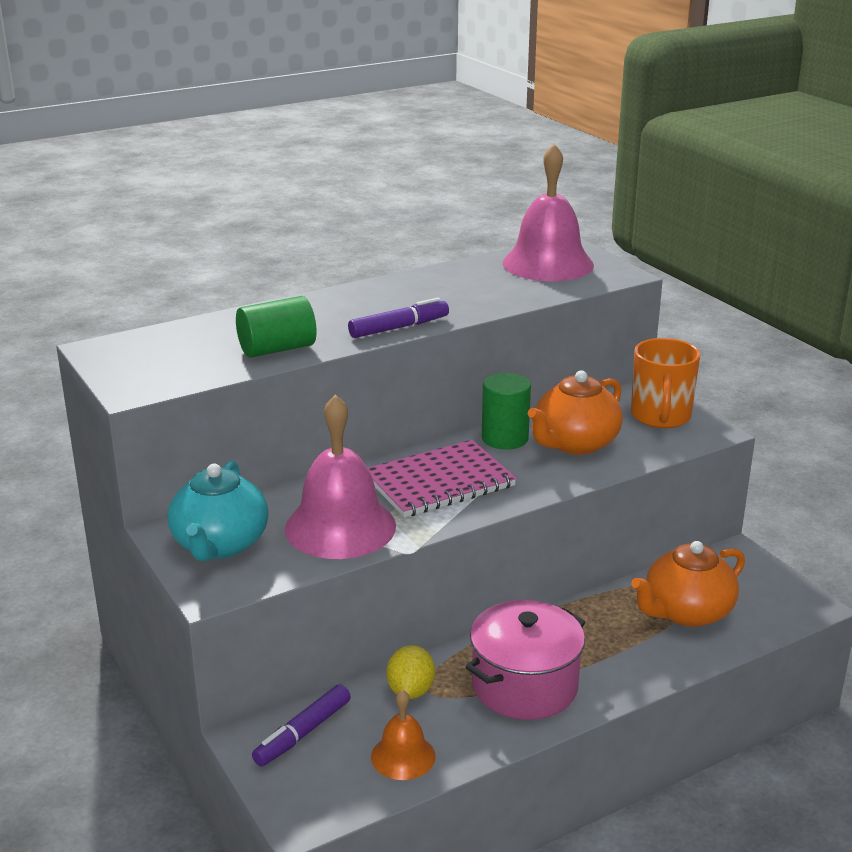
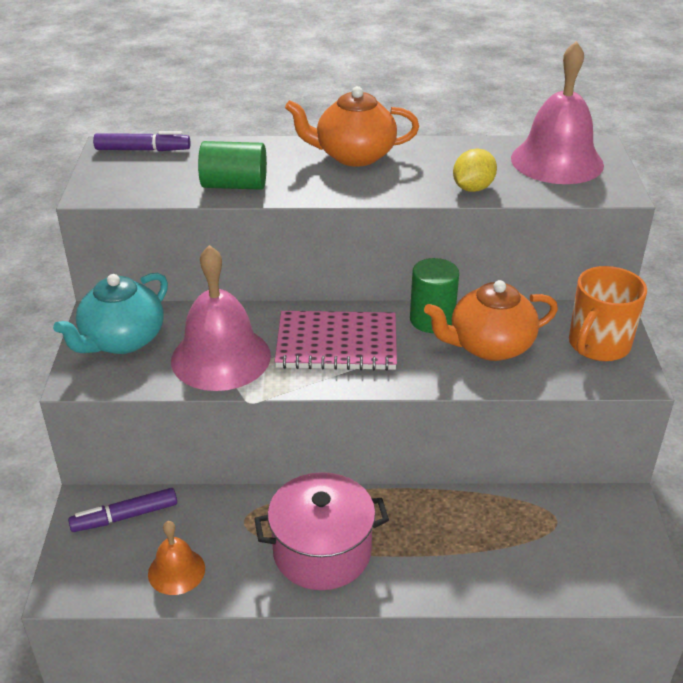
camera: 30 degrees right, 10 degrees up
(399, 328) = (352, 192): purple marker -> purple marker (143, 150)
(410, 691) = (231, 515): yellow lemon -> yellow lemon (473, 188)
(686, 612) = (523, 542): orange teapot -> orange teapot (353, 156)

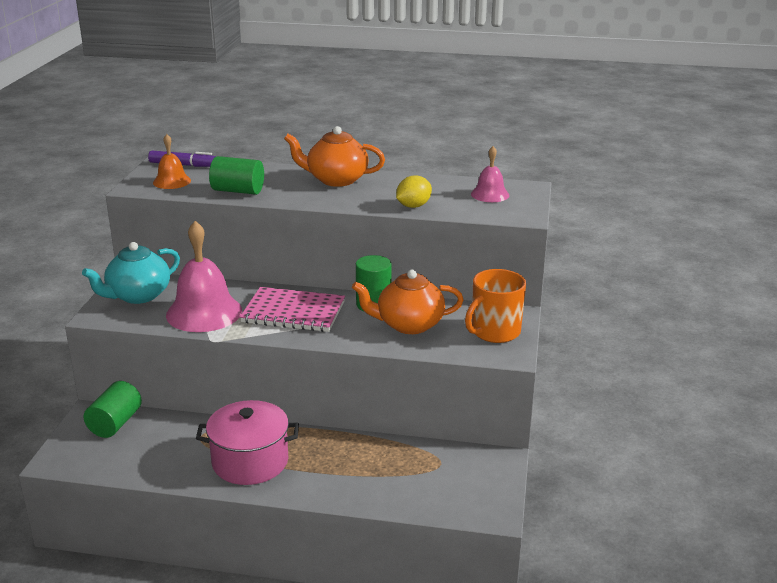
camera: 10 degrees right, 10 degrees down
(125, 516) = (115, 423): purple marker -> green cylinder
(176, 571) = (138, 460): orange bell -> orange bell (172, 181)
(557, 161) = (490, 194): pink bell -> pink bell, size x0.53

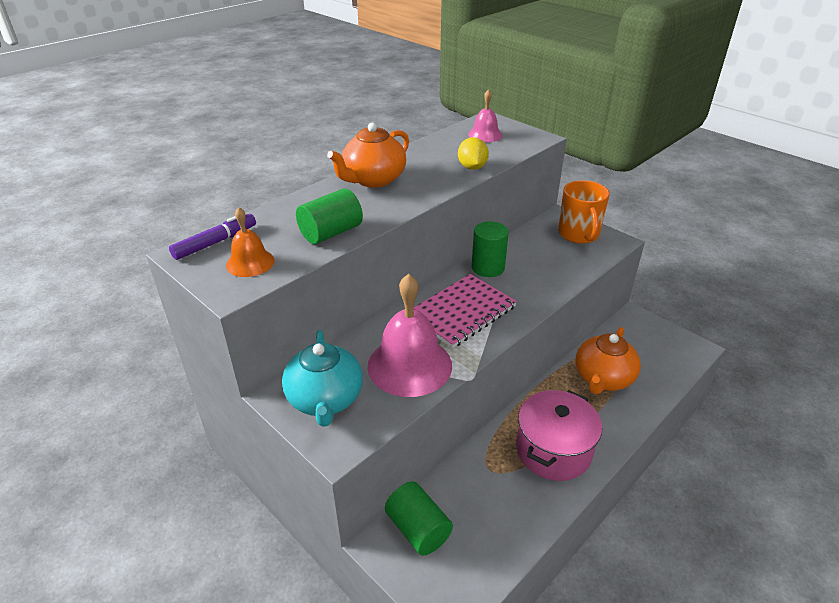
camera: 55 degrees left, 10 degrees up
(408, 325) = (536, 264): orange teapot -> orange teapot (603, 378)

